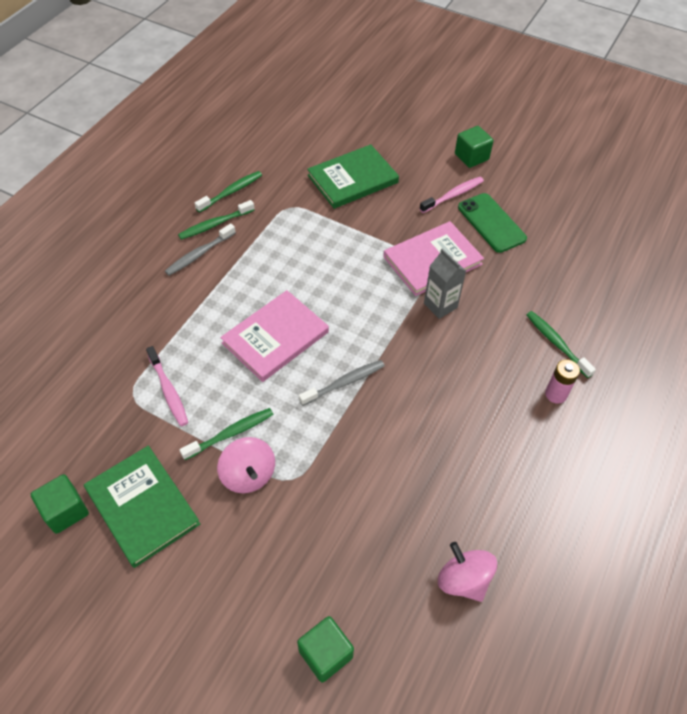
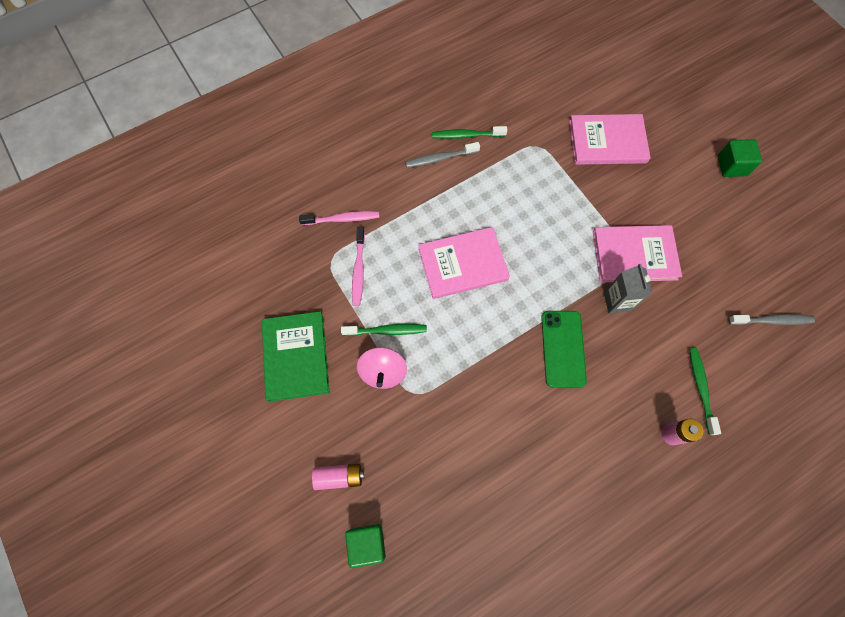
camera: 30 degrees right, 15 degrees up
(65, 511) = (243, 331): green cube -> none
(231, 192) = (495, 109): green toothbrush -> none
(257, 603) = (339, 477): none -> pink battery
(344, 383) = (497, 332): grey toothbrush -> grey toothbrush (772, 320)
(353, 179) = (607, 142): green book -> pink book
(453, 195) = (691, 198): pink toothbrush -> pink toothbrush (342, 219)
(463, 580) = (500, 548): pink spinning top -> none
(491, 223) = (710, 242): green phone -> green phone (563, 348)

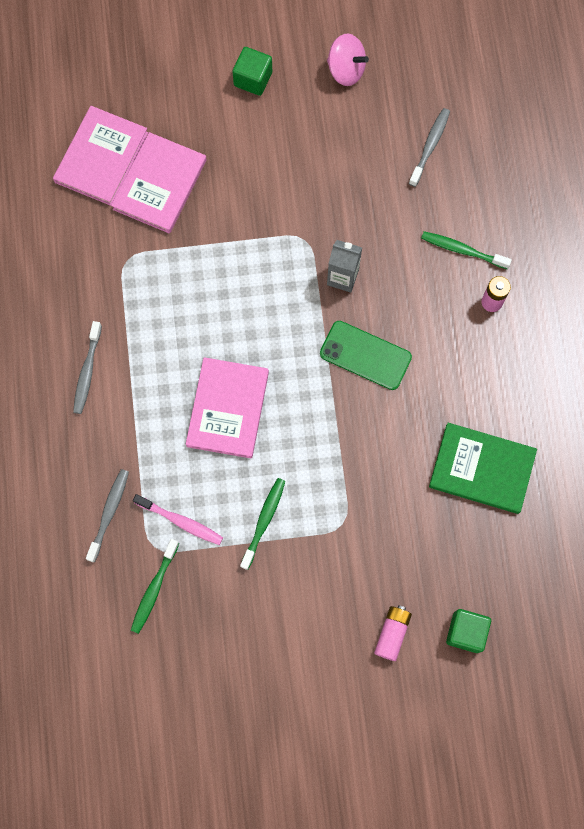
camera: 65 degrees left, 5 degrees up
(296, 357) = (247, 629): green book -> green book (482, 469)
(342, 219) = (109, 513): pink toothbrush -> grey toothbrush
(383, 372) = (306, 545): pink spinning top -> pink spinning top (346, 70)
(466, 135) = (73, 329): green toothbrush -> green toothbrush (154, 589)
(634, 255) = (302, 232): pink book -> pink book (101, 157)

